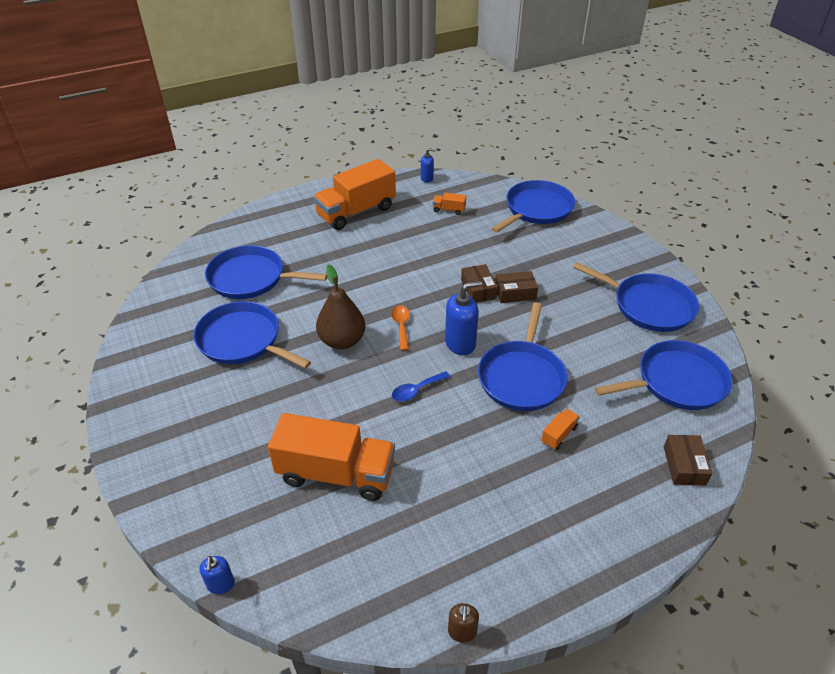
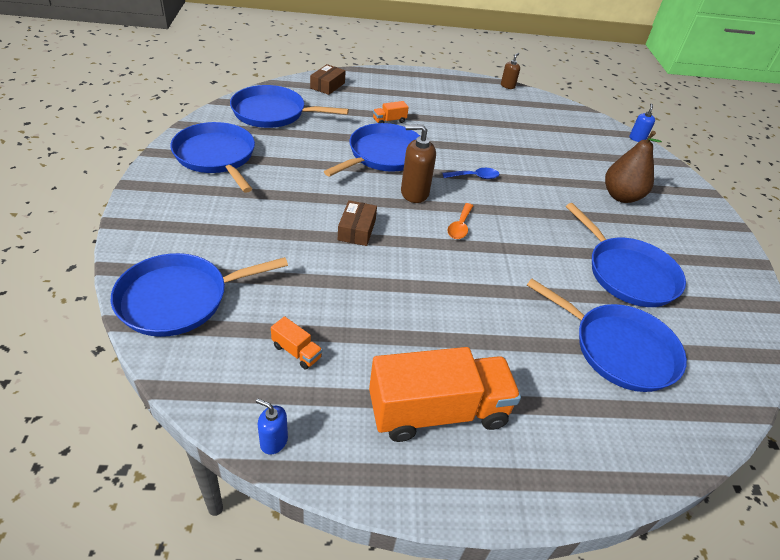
camera: 160 degrees left, 0 degrees up
(336, 474) = (556, 156): orange truck -> none
(342, 341) = (524, 235): brown pear -> brown pear (621, 196)
(460, 343) = (414, 193): blue soap dispenser -> brown soap dispenser
(515, 293) = (323, 212): brown box -> none

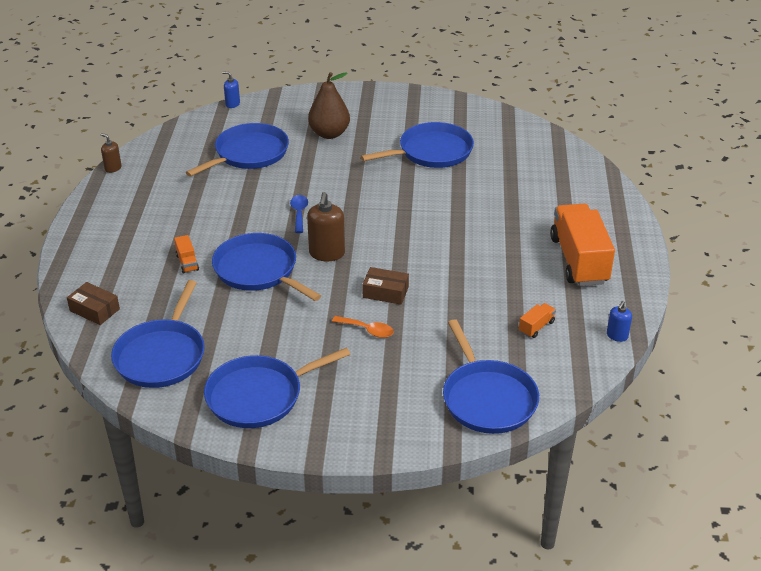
camera: 80 degrees left, 5 degrees down
(460, 226) = (377, 230): orange spoon -> orange spoon (367, 330)
(619, 349) = (511, 172): blue pan -> blue pan (248, 154)

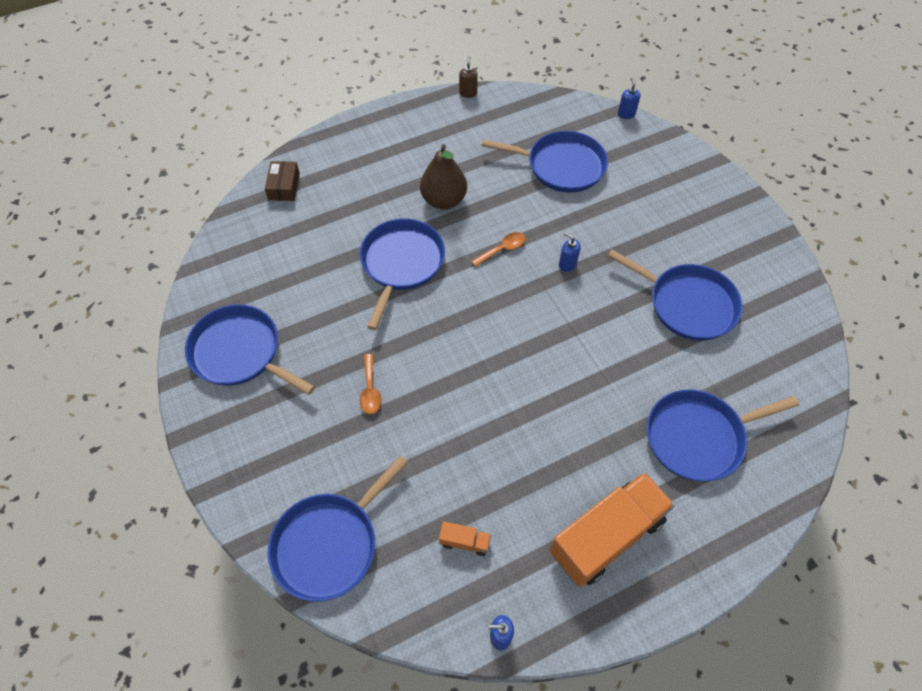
camera: 60 degrees right, 20 degrees up
(162, 355) = (254, 259): blue pan -> blue pan (698, 437)
(187, 262) = (379, 210): orange truck -> none
(299, 213) = (502, 249): blue spoon -> orange spoon
(327, 253) = (459, 301): brown soap dispenser -> none
(329, 134) = (644, 206): brown pear -> brown pear (444, 200)
(345, 189) = (567, 264): none -> blue soap dispenser
(385, 292) = (433, 377): brown box -> none

